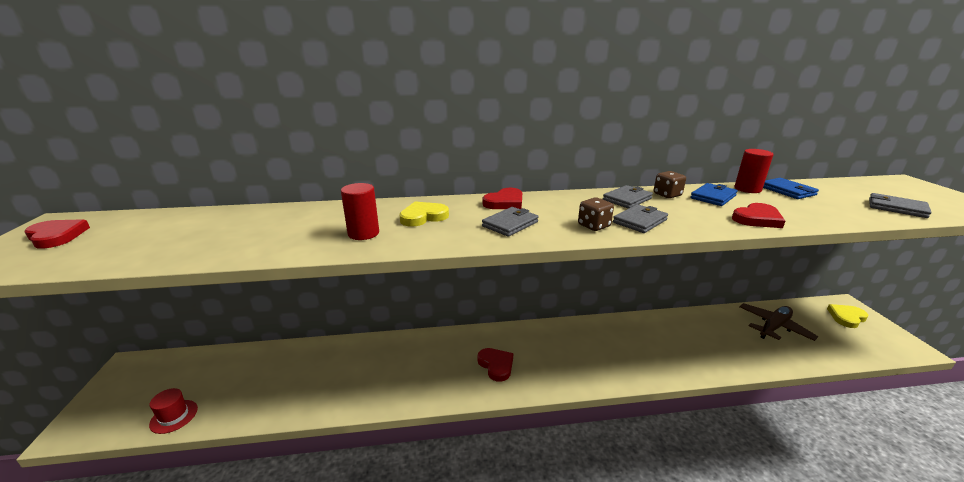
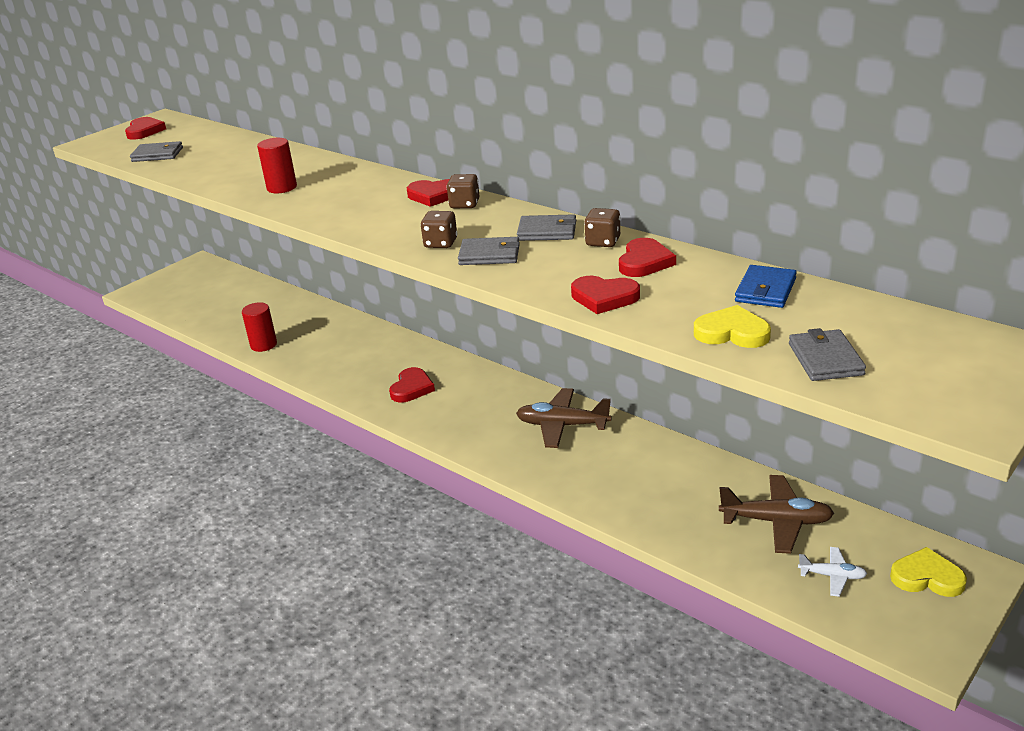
camera: 50 degrees right, 5 degrees up
(174, 416) = (183, 310): red hat -> none
(423, 217) = (345, 187): yellow heart -> yellow heart (732, 333)
(510, 224) = (386, 217): grey wallet -> grey wallet (157, 154)
(539, 201) = (464, 204): none -> brown dice
(615, 336) = (562, 425): none -> brown plane
(713, 197) = (644, 262): blue wallet -> red heart
(747, 189) = (721, 270): red cylinder -> red cylinder (263, 345)
(834, 338) = (832, 576): none -> white plane

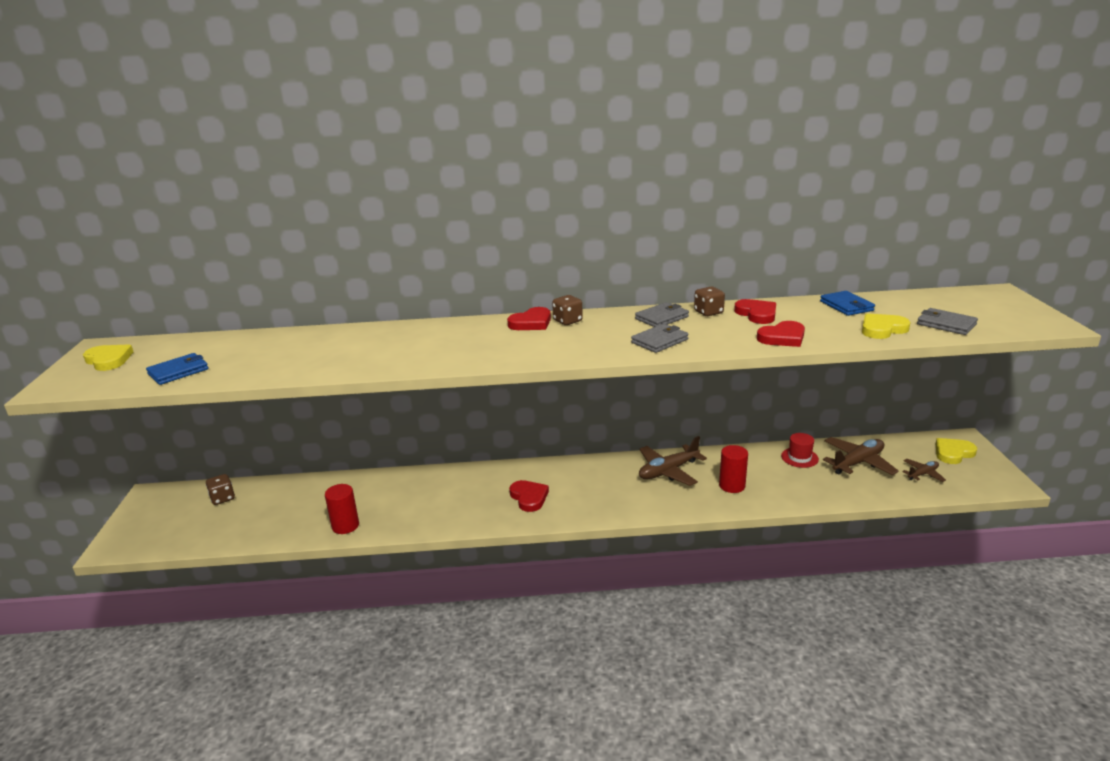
camera: 45 degrees left, 5 degrees down
(144, 131) = (108, 360): red heart -> yellow heart
(157, 154) = (178, 371): grey wallet -> blue wallet
(282, 188) = (386, 355): red cylinder -> red cylinder (732, 486)
(440, 243) = (610, 346): brown dice -> brown dice (222, 498)
(719, 481) = (799, 457): none -> red hat
(832, 576) = (922, 474): white plane -> brown plane

